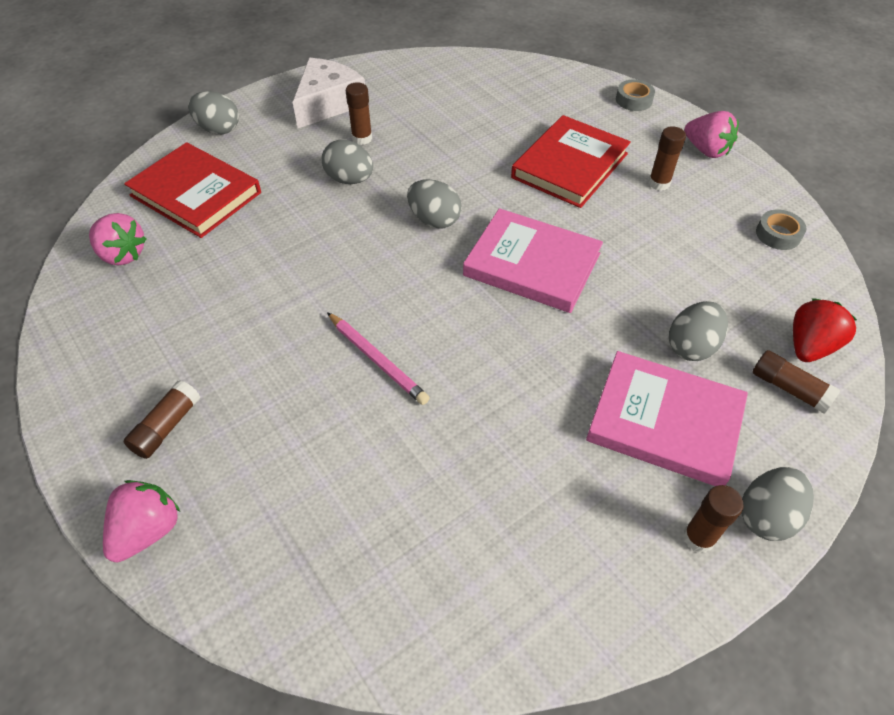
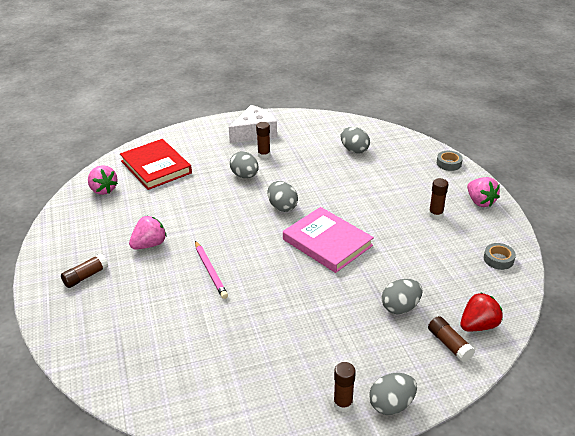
camera: 20 degrees right, 15 degrees down
(148, 531) = (54, 321): pink strawberry -> pink strawberry (149, 244)
(218, 129) = (185, 135): grey egg -> grey egg (354, 150)
(570, 166) = (383, 193): red book -> none
(664, 422) = (359, 342): pink book -> none

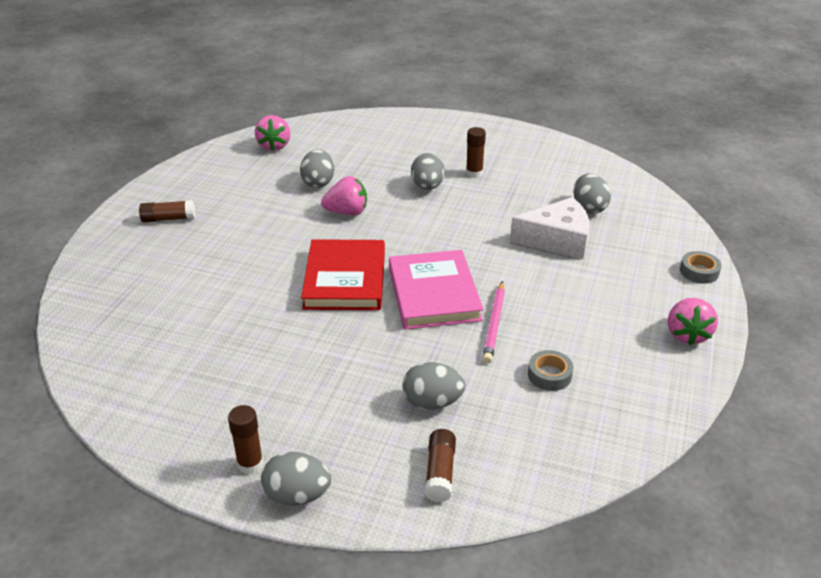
camera: 35 degrees right, 0 degrees up
(149, 244) = (255, 215): pink strawberry -> pink strawberry (347, 212)
(156, 167) = (348, 143): red book -> red book (345, 279)
(210, 271) = (280, 266): pink pencil -> pink pencil (494, 324)
(254, 132) = (492, 145): white cheese -> white cheese (557, 240)
(282, 207) = (429, 235): grey egg -> grey egg (318, 182)
(435, 214) = (605, 322): brown glue stick -> none
(478, 325) = (502, 472): red strawberry -> none
(498, 259) = (626, 413): grey tape -> grey tape (549, 375)

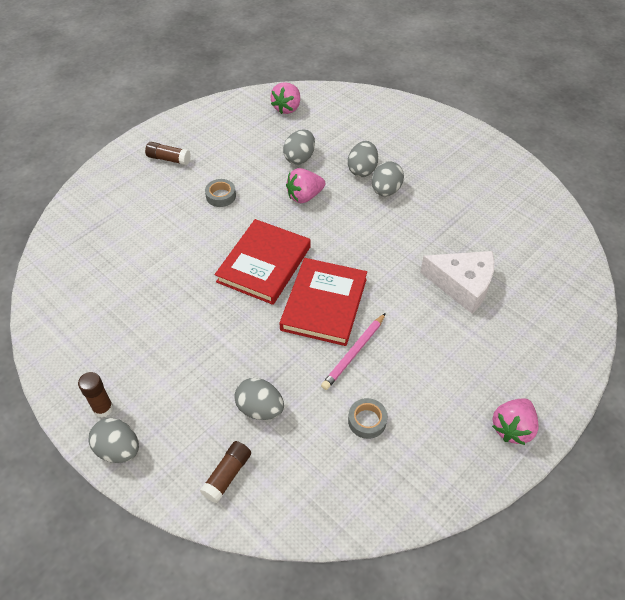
camera: 25 degrees right, 15 degrees up
(347, 212) = (304, 196): pink strawberry -> pink strawberry turned 135 degrees clockwise
(434, 294) = (324, 304): pink book -> red book
(474, 173) = (434, 188): brown glue stick -> none
(589, 208) = (513, 260): grey egg -> grey egg (362, 170)
(699, 271) = (570, 366): grey tape -> grey tape (221, 196)

